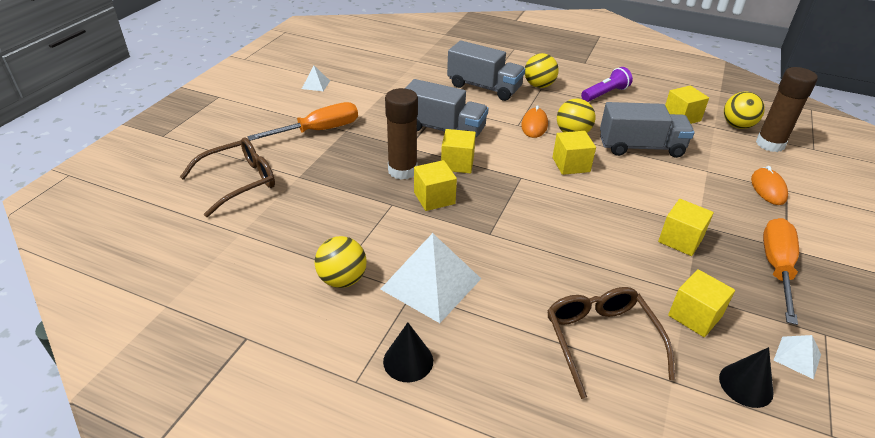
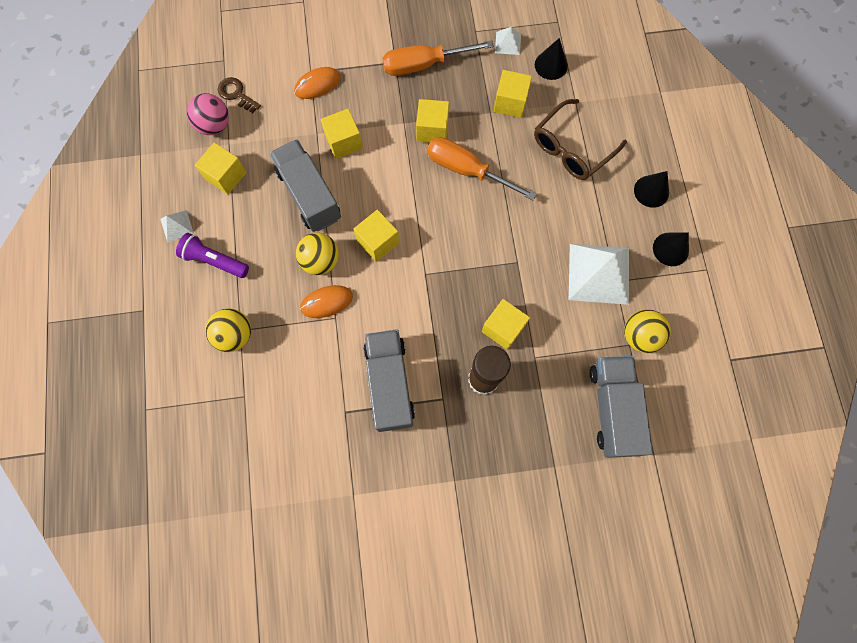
camera: 120 degrees left, 35 degrees up
(238, 182) = (600, 515): brown glasses -> none
(316, 84) = (385, 591): white pyramid -> white pyramid (177, 226)
(320, 130) = (472, 507): orange screwdriver -> orange screwdriver (466, 170)
(457, 163) = (440, 338): yellow cube -> yellow cube (344, 142)
(484, 87) = (274, 391): grey truck -> grey truck (612, 409)
(495, 387) = (651, 191): none -> black cone
(737, 126) = (214, 125): yellow ball -> pink ball
(770, 144) = (236, 94): brown glue stick -> brown key

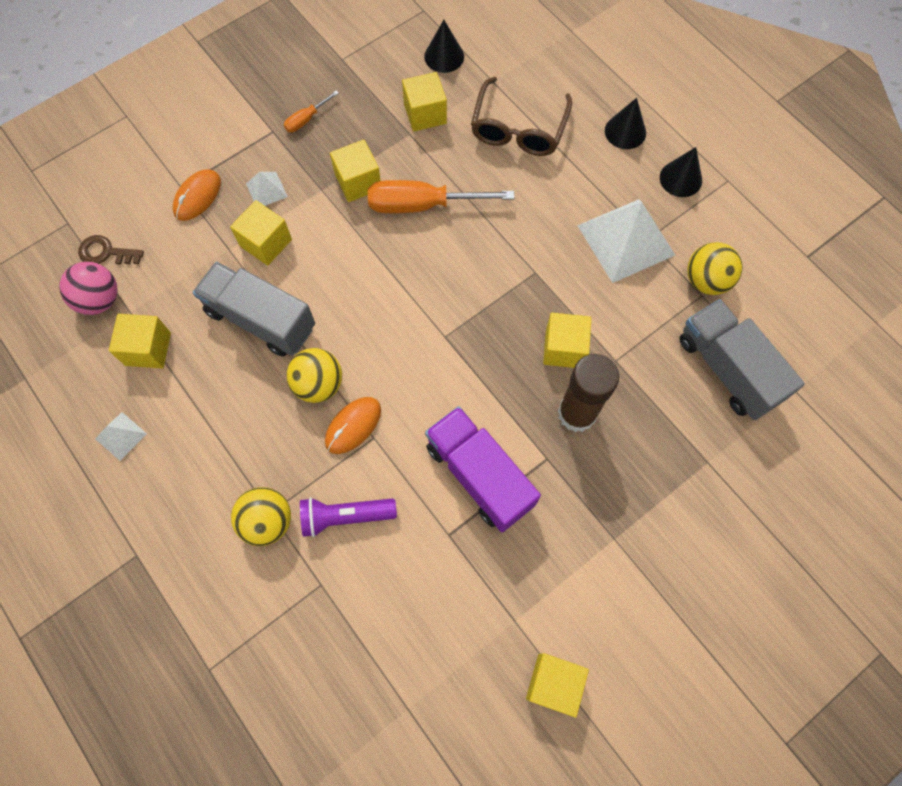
camera: 30 degrees left, 5 degrees down
(215, 261) = (192, 451): purple flashlight -> purple flashlight (345, 516)
(378, 241) = (371, 329): yellow cube -> yellow cube (553, 684)
(389, 384) = (479, 475): grey truck -> purple truck
(423, 65) = (306, 120): orange screwdriver -> orange screwdriver, size x0.48
(508, 43) = (384, 55): white pyramid -> white pyramid (266, 190)

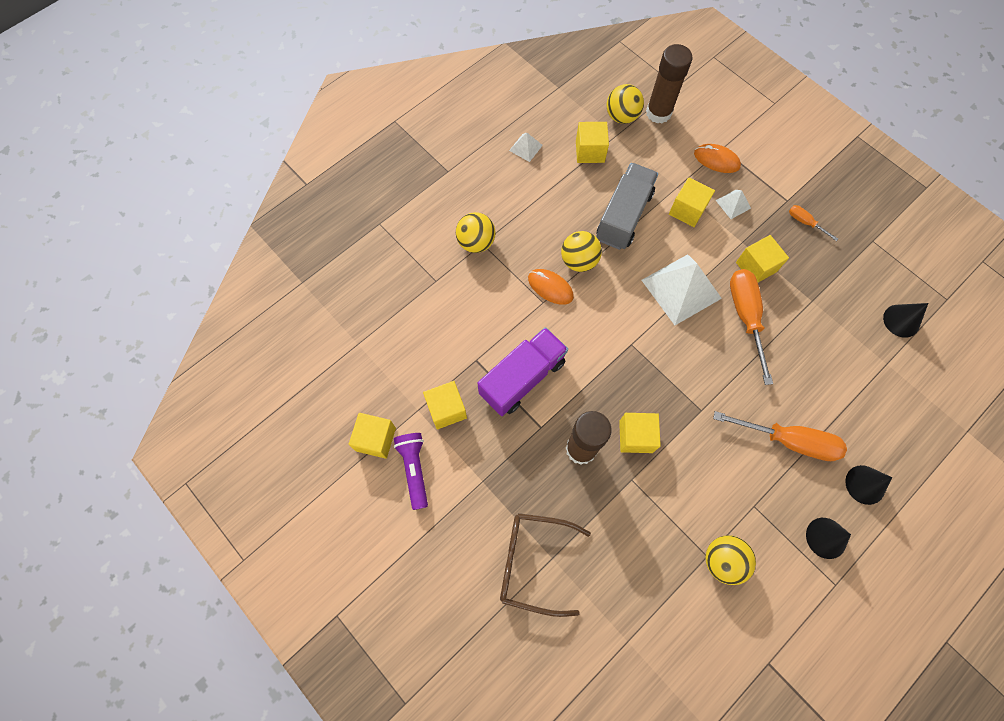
camera: 85 degrees right, 0 degrees up
(100, 300) = (621, 116): pink ball -> yellow ball
(106, 252) = (658, 113): brown key -> brown glue stick
(345, 516) = (483, 290): purple flashlight -> purple flashlight (414, 469)
(425, 114) = (836, 311): yellow cube -> yellow cube (446, 409)
(518, 128) = (842, 389): brown glasses -> brown glasses (534, 563)
(575, 190) = (789, 441): none -> orange screwdriver
(626, 240) = (749, 486): white pyramid -> white pyramid (681, 289)
(727, 369) = (638, 578): grey truck -> none

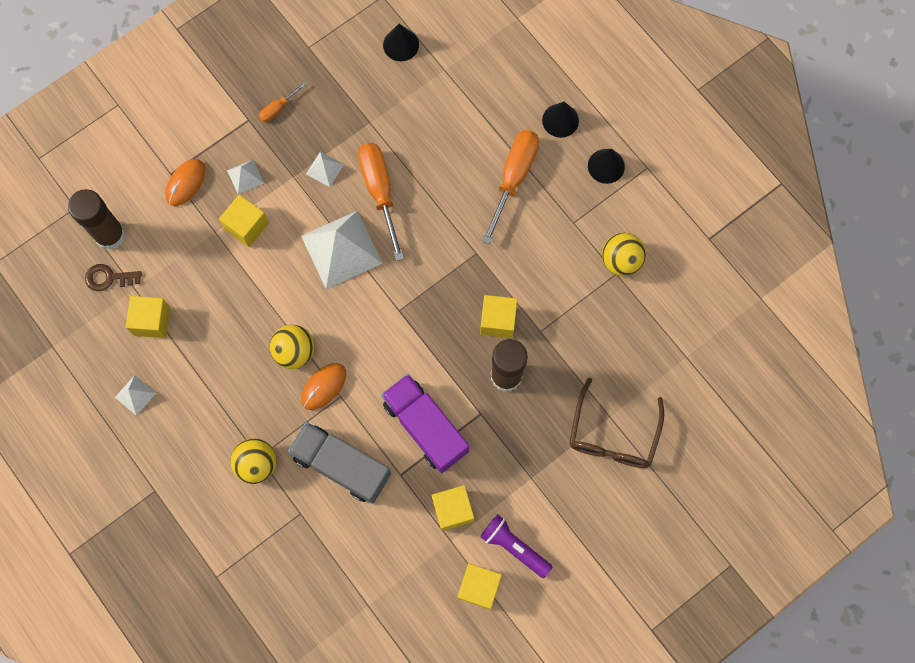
camera: 85 degrees left, 5 degrees up
(414, 469) = (514, 547): purple flashlight -> purple flashlight turned 45 degrees clockwise
(621, 116) = (108, 278): yellow ball -> brown key
(623, 216) = (245, 295): grey truck -> grey truck (341, 466)
(745, 316) = (379, 191): orange screwdriver -> orange screwdriver turned 75 degrees clockwise
(756, 267) = (325, 169): yellow cube -> white pyramid

